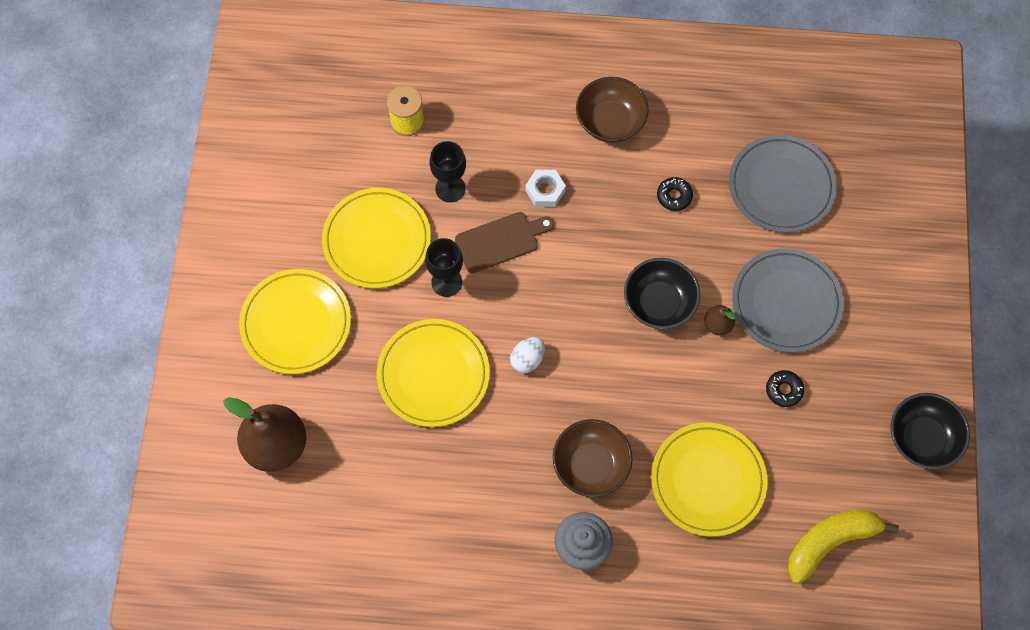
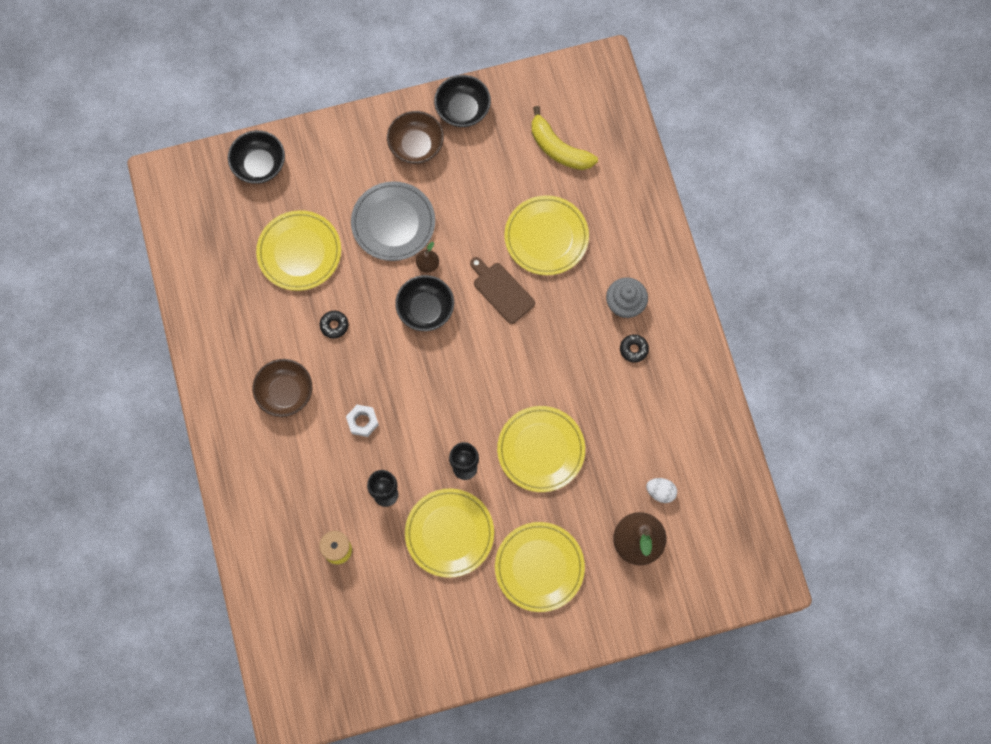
camera: 110 degrees left, 5 degrees up
(500, 241) = (417, 440): brown cutting board -> brown cutting board (502, 291)
(527, 359) = (504, 387): white egg -> white egg (660, 492)
(590, 465) = (565, 317): brown bowl -> brown bowl (416, 146)
(781, 186) = (299, 252): grey plate -> yellow plate
(784, 390) = (461, 206): black donut -> black donut (633, 349)
(910, 176) = (259, 165): none -> black bowl

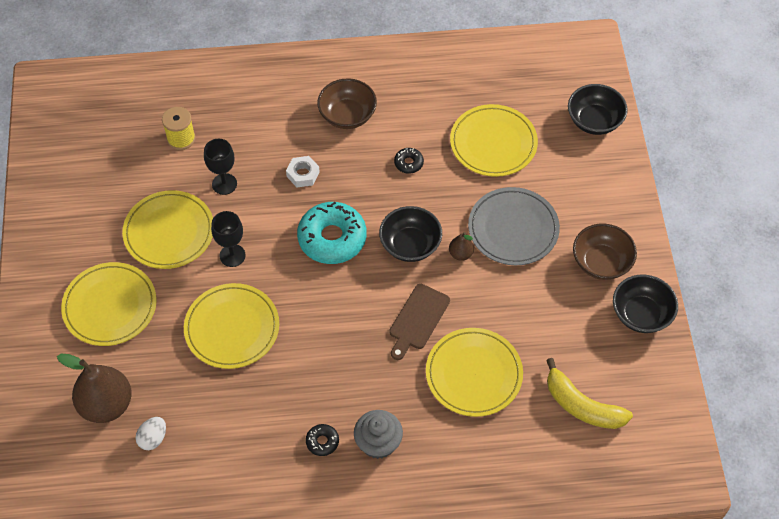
camera: 100 degrees right, 15 degrees down
(430, 380) = (332, 238): none -> turquoise donut
(502, 291) = (418, 319): brown cutting board -> brown cutting board turned 150 degrees clockwise
(558, 148) = (582, 406): yellow banana -> yellow banana turned 105 degrees counterclockwise

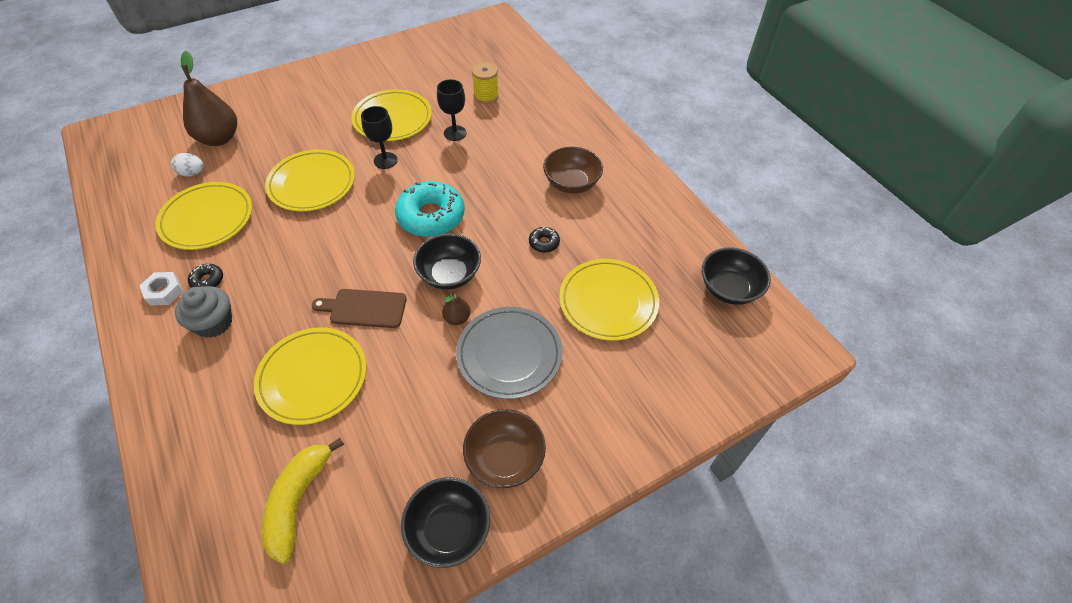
camera: 65 degrees right, 5 degrees down
(110, 306) = (310, 111): yellow plate -> yellow plate (207, 219)
(303, 174) = (490, 175): white nut -> white nut (164, 292)
(594, 121) = (698, 387): black bowl -> black bowl (729, 289)

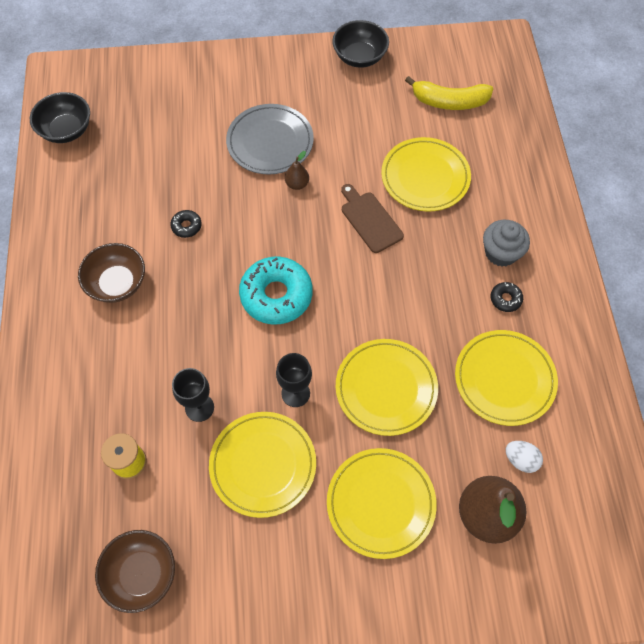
camera: 155 degrees left, 10 degrees up
(164, 292) = (546, 301): white nut -> none
(298, 501) = (449, 102): yellow banana -> yellow banana turned 60 degrees clockwise
(364, 308) = (370, 220): brown cutting board -> brown cutting board turned 150 degrees counterclockwise
(449, 274) = (286, 225): black bowl -> none
(505, 458) = (307, 80): brown bowl -> brown bowl (141, 574)
(608, 302) = (169, 154): yellow plate -> yellow plate (380, 503)

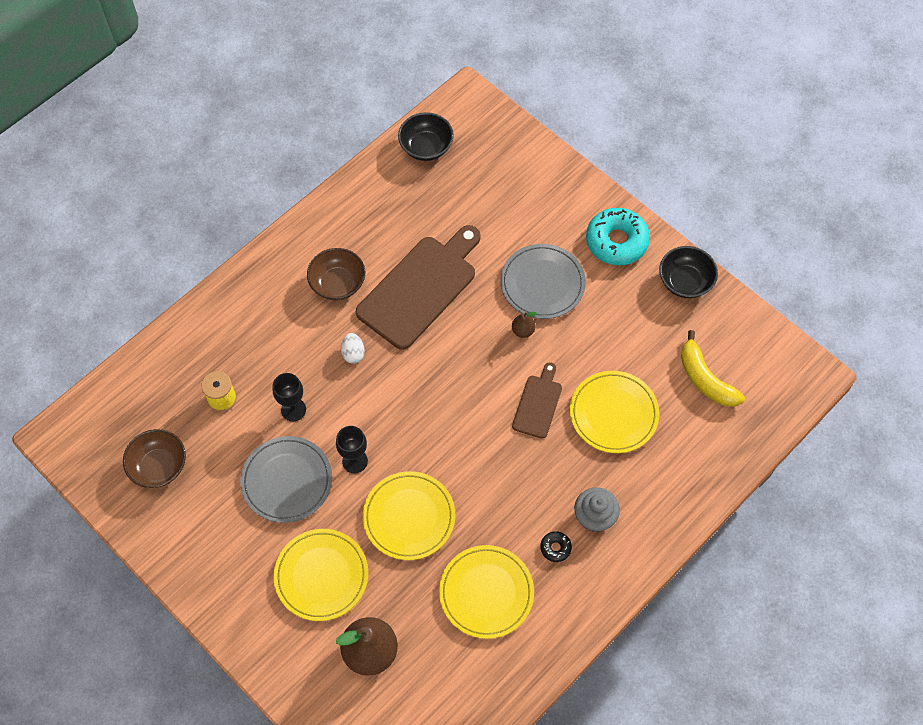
camera: 50 degrees right, 0 degrees up
(186, 226) = (420, 288): black donut -> brown cutting board
(263, 465) = (287, 481): yellow plate -> grey plate
(276, 295) = (418, 390): turquoise donut -> turquoise donut (616, 241)
(520, 460) = (431, 647): white egg -> white egg (353, 353)

